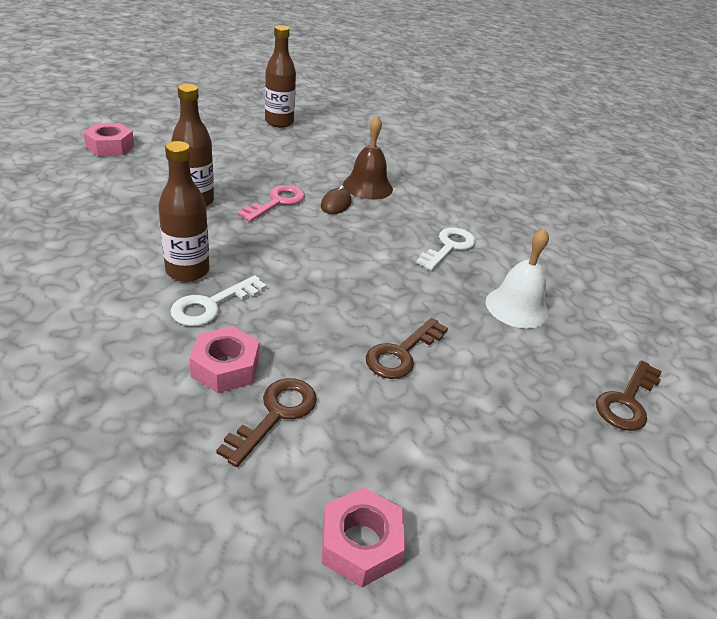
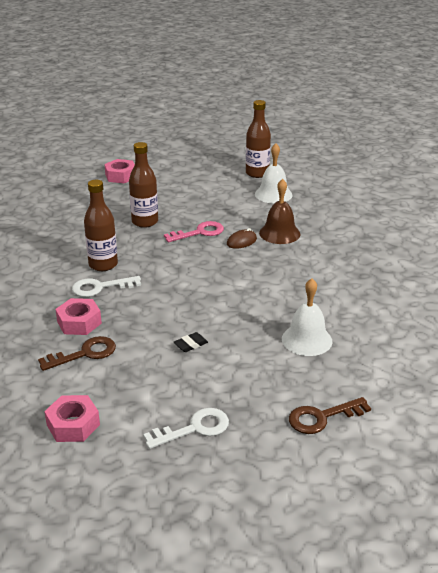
camera: 35 degrees right, 5 degrees down
(319, 143) = (273, 194): none -> white bell
(401, 353) = (191, 344): brown key -> black eraser
(449, 247) = (299, 288): white key -> white key (194, 428)

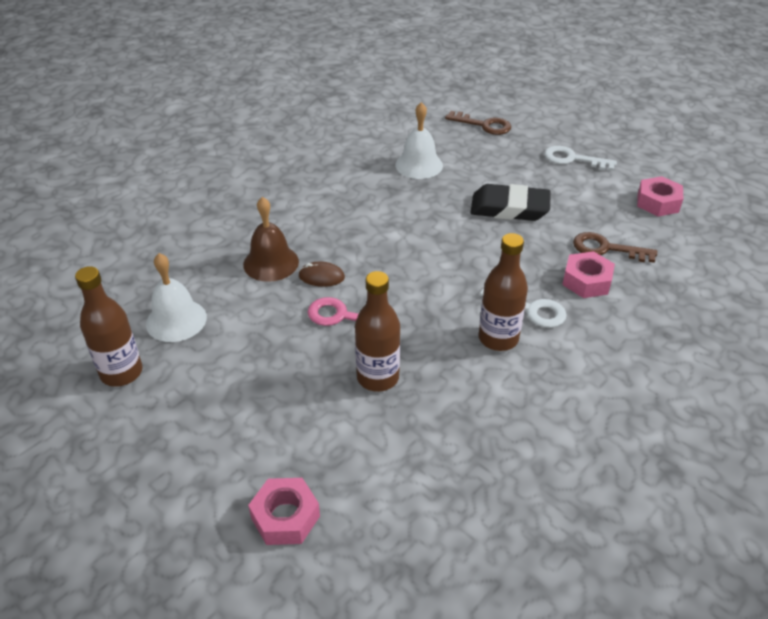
camera: 135 degrees left, 10 degrees up
(191, 344) = (509, 208): black eraser -> black eraser, size x2.34

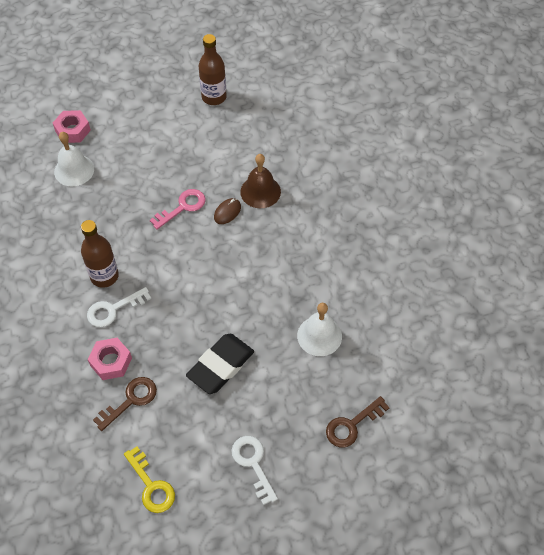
camera: 120 degrees right, 15 degrees up
(176, 320) = (239, 130): white bell -> white bell (74, 170)
(378, 377) = (123, 202): brown bottle -> none
(572, 159) = (253, 464): white key -> white key turned 75 degrees counterclockwise
(658, 202) = (151, 485): pink nut -> yellow key

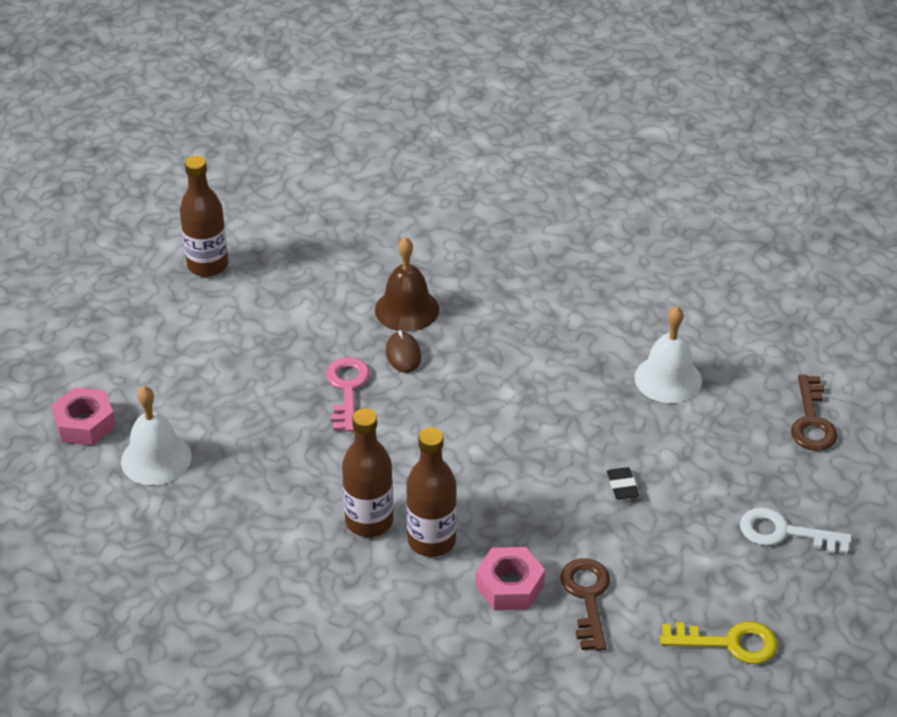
camera: 50 degrees left, 15 degrees down
(113, 309) = (431, 541): white key -> brown bottle
(221, 366) = (622, 486): black eraser -> black eraser, size x0.43

